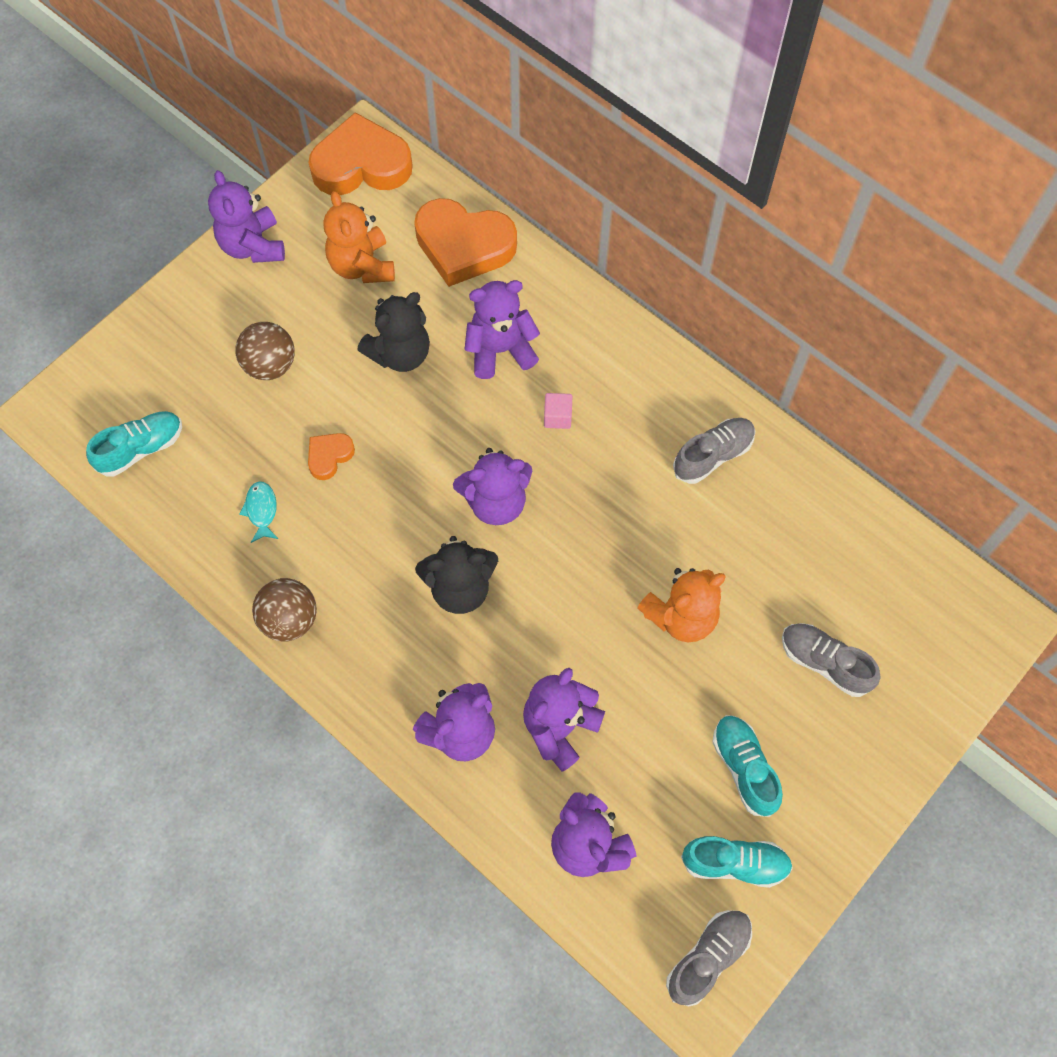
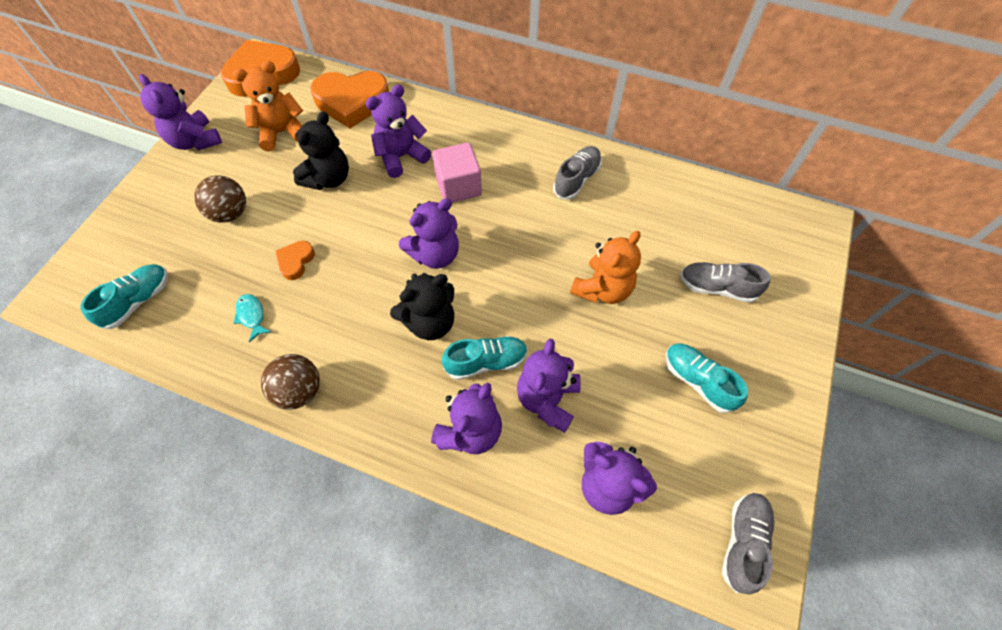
camera: 20 degrees left, 5 degrees down
(362, 266) = (282, 132): orange teddy bear -> orange teddy bear turned 105 degrees clockwise
(557, 417) = (458, 186): pink cube -> pink cube, size x1.92
(735, 863) = (726, 456): turquoise shoe -> turquoise shoe (486, 362)

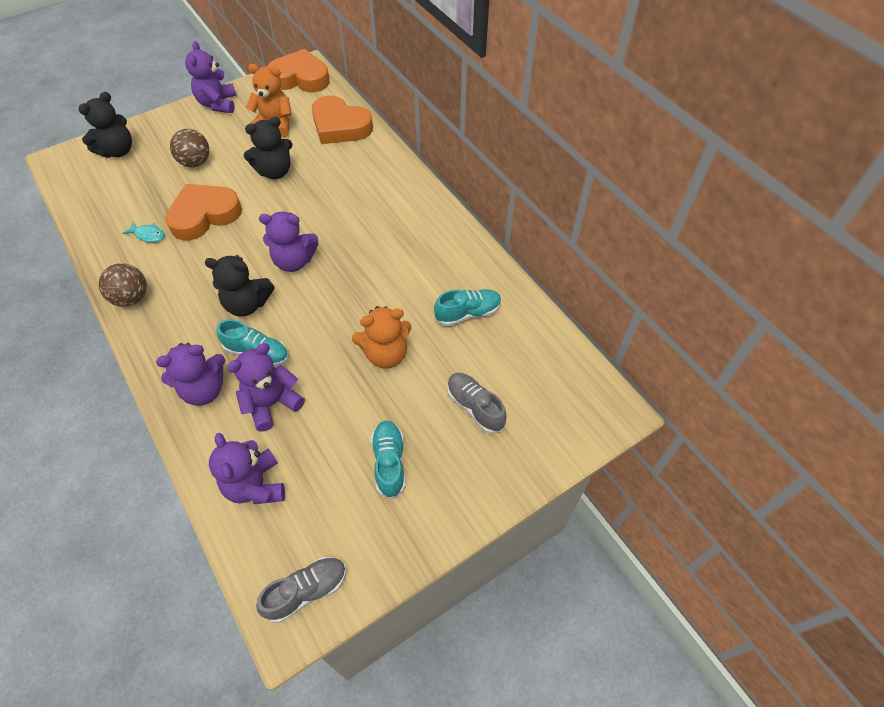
camera: 35 degrees right, 5 degrees down
(122, 247) = (118, 151): none -> black teddy bear
(138, 301) = (97, 189): turquoise shoe -> turquoise shoe (468, 313)
(252, 316) = (148, 235): turquoise fish -> turquoise fish turned 105 degrees clockwise
(296, 261) = (204, 215): orange heart -> orange heart, size x2.11
(401, 157) = (336, 181): purple teddy bear -> none
(458, 186) = (355, 223): pink cube -> none
(576, 179) = (447, 265): grey shoe -> none

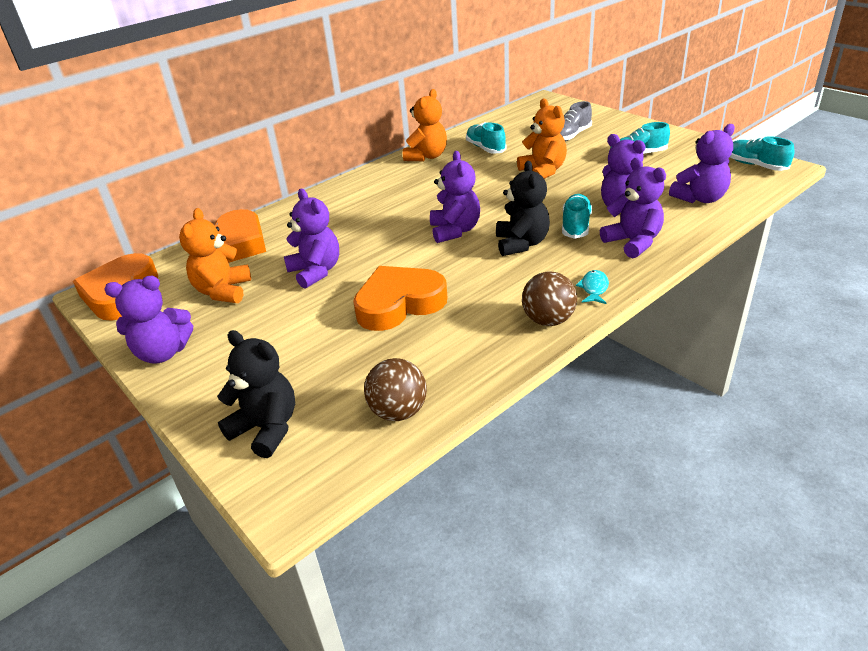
camera: 95 degrees left, 20 degrees down
(148, 235) = (443, 339): turquoise fish -> turquoise fish (594, 288)
(195, 162) = (297, 338): brown ball -> brown ball (398, 411)
(204, 215) = (399, 304): orange heart -> orange heart turned 105 degrees clockwise
(275, 171) = (316, 272): black teddy bear -> purple teddy bear
(306, 591) = (755, 165): grey shoe -> turquoise shoe
(465, 259) = (427, 156): none -> orange teddy bear

